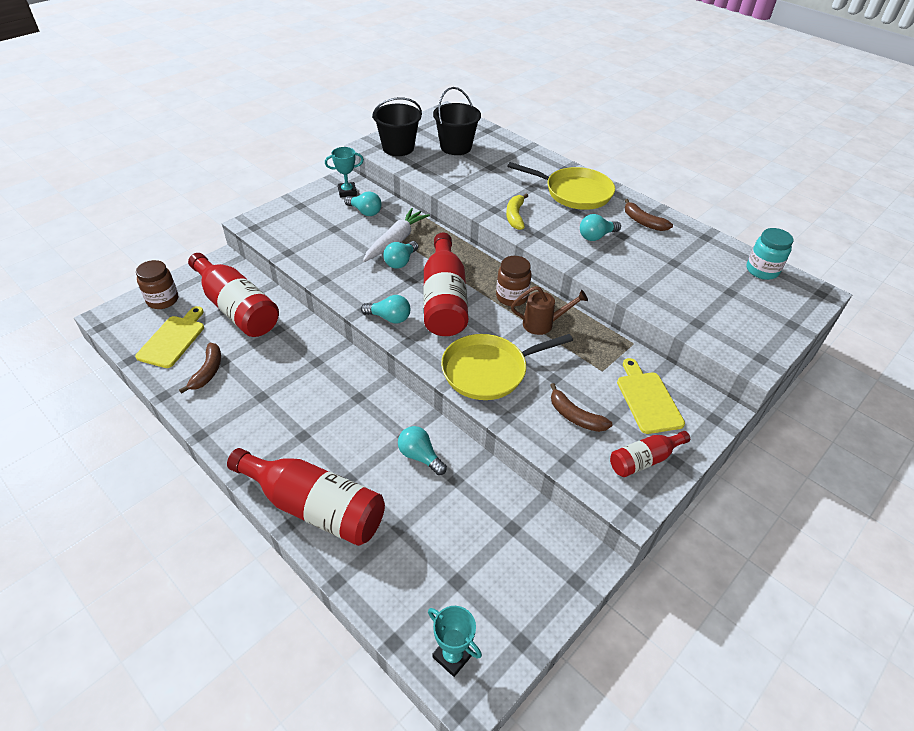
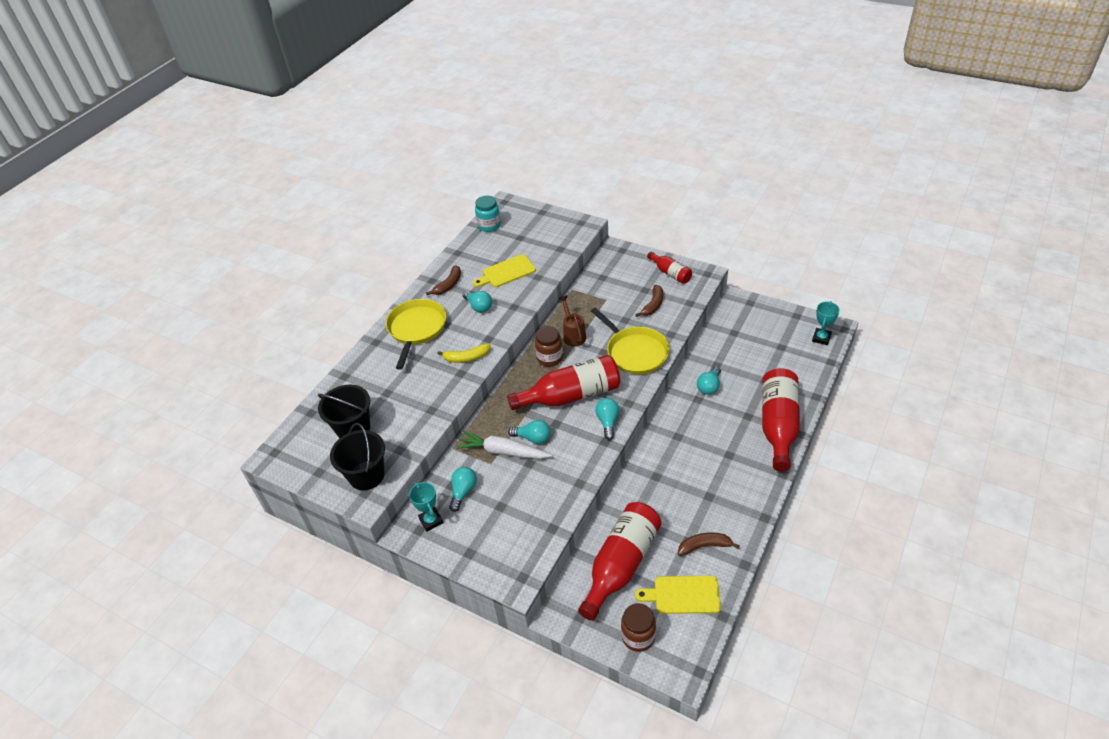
camera: 100 degrees left, 0 degrees up
(647, 399) = (621, 277): yellow cutting board -> yellow cutting board (506, 272)

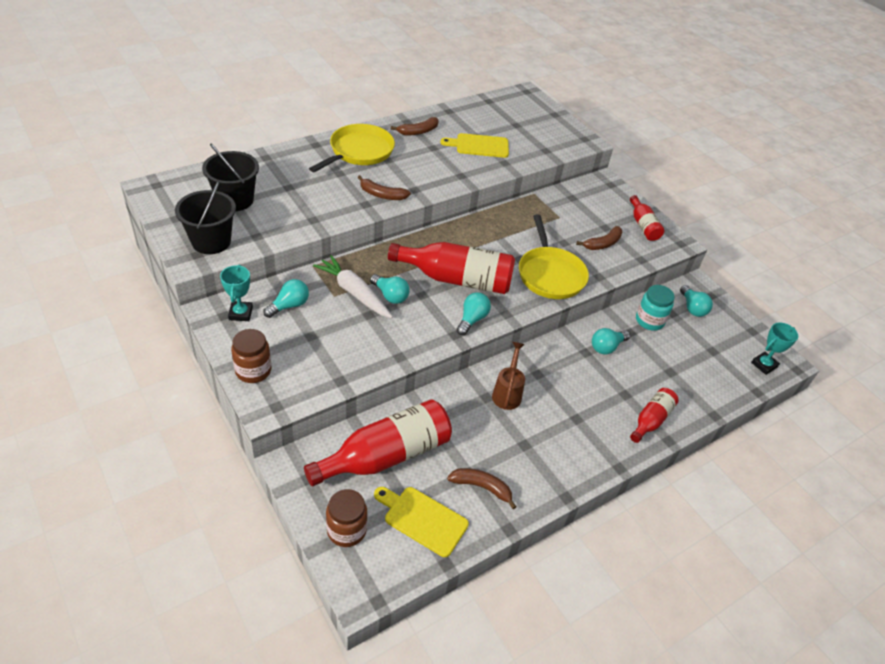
camera: 20 degrees right, 0 degrees up
(467, 358) = (382, 195): yellow banana -> brown banana
(478, 307) = (429, 160): turquoise light bulb -> turquoise light bulb (692, 308)
(489, 226) = (496, 103): turquoise jar -> turquoise jar (649, 321)
(550, 358) = (464, 238): brown jar -> brown jar (253, 371)
(573, 335) = (503, 230): brown watering can -> brown watering can (507, 393)
(778, 425) = (651, 420): red bottle -> red bottle, size x0.53

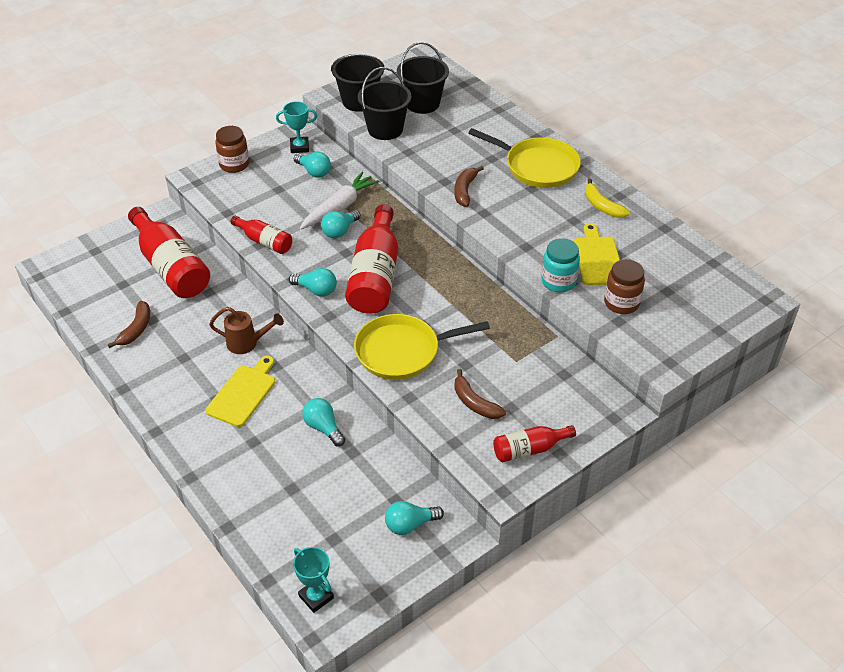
camera: 90 degrees right, 0 degrees up
(270, 229) = (385, 129): none -> black bucket
(346, 530) = (100, 253): brown jar -> brown jar (621, 303)
(418, 131) = (602, 206): brown banana -> yellow banana
(422, 519) = (106, 294): yellow cutting board -> yellow cutting board (243, 393)
(649, 321) = (376, 473): turquoise jar -> turquoise jar (558, 281)
(651, 420) = (218, 463): red bottle -> red bottle (264, 241)

